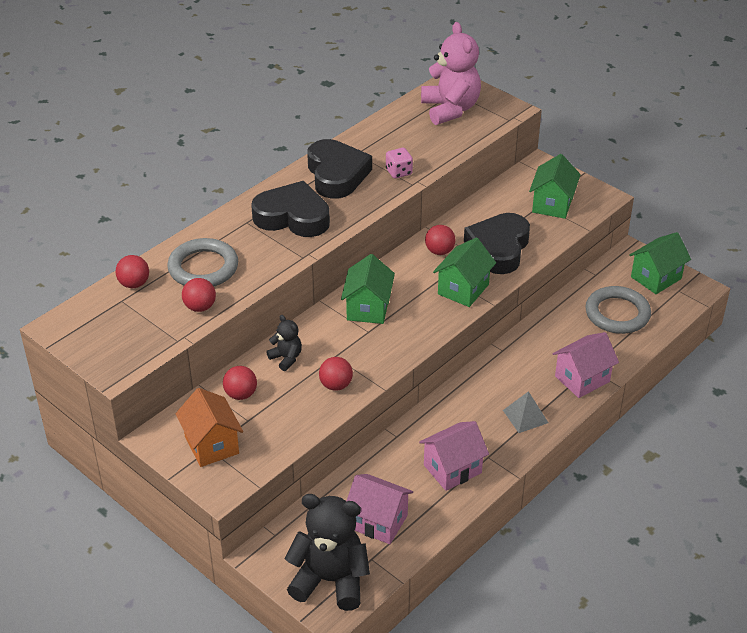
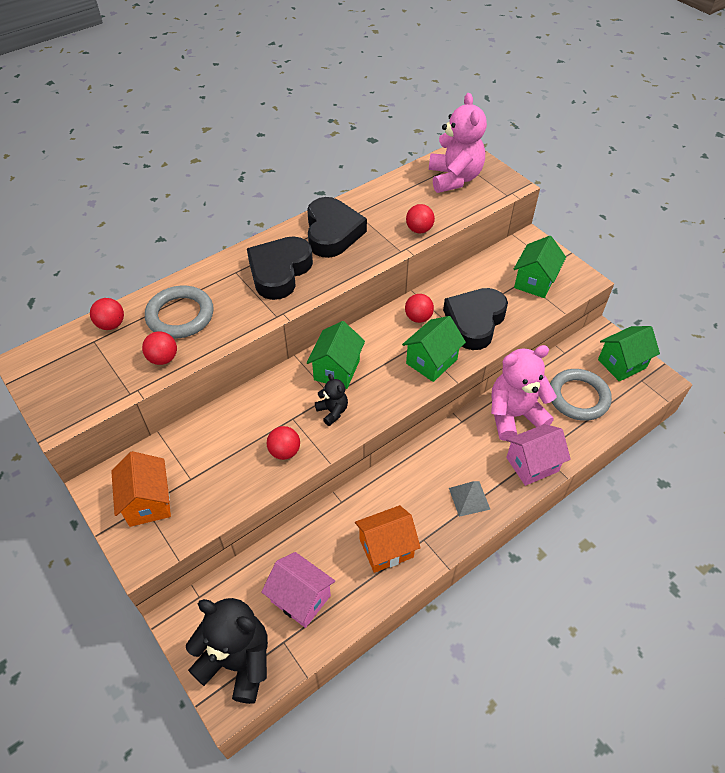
camera: 10 degrees right, 10 degrees up
(241, 394) = (192, 448): red ball -> red ball (419, 230)
(286, 358) = (246, 414): black teddy bear -> black teddy bear (332, 411)
(292, 217) = (279, 272): black heart -> black heart turned 90 degrees counterclockwise
(399, 172) = (391, 237): pink dice -> none
(452, 469) = (386, 548): pink house -> orange house
(555, 338) = (514, 415): none -> pink teddy bear

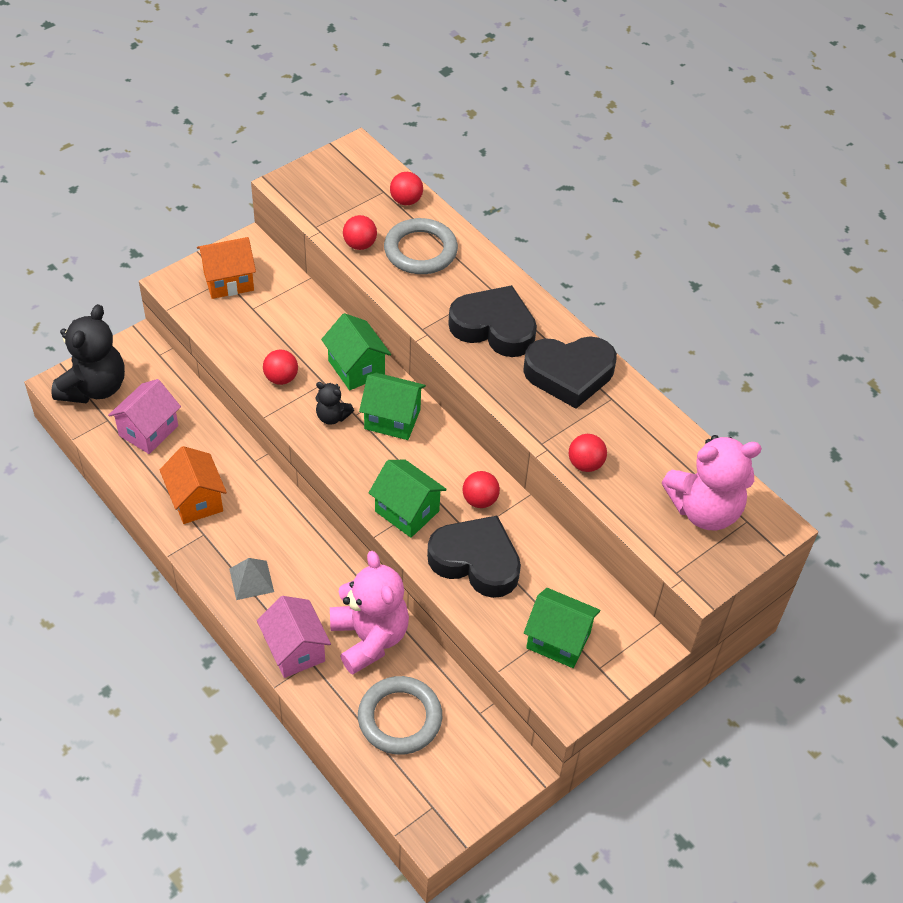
camera: 85 degrees right, 0 degrees up
(332, 411) = (332, 416): black teddy bear -> black teddy bear turned 60 degrees clockwise
(621, 364) = (462, 785): green house -> green house (356, 368)

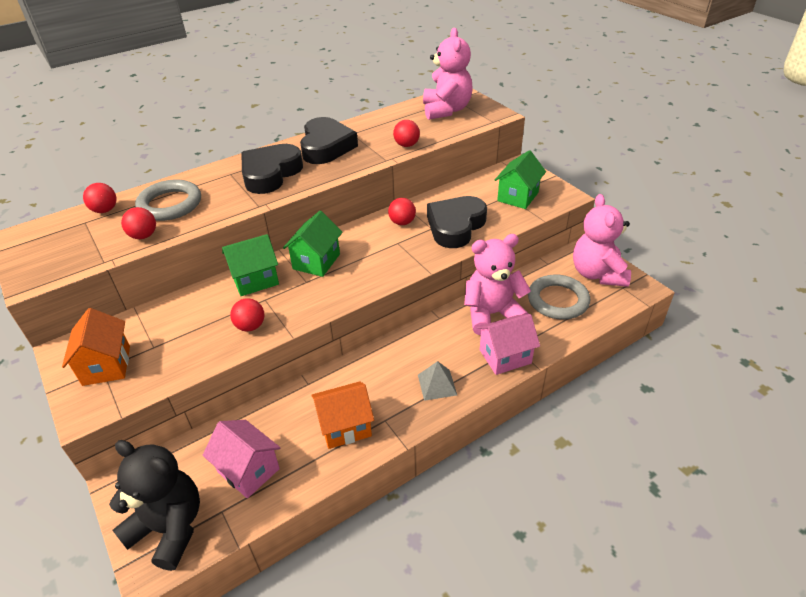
camera: 80 degrees left, 10 degrees down
(332, 416) = (305, 294): black teddy bear -> none
(407, 511) = (408, 256): green house -> none
(460, 777) = (597, 274): none -> pink teddy bear

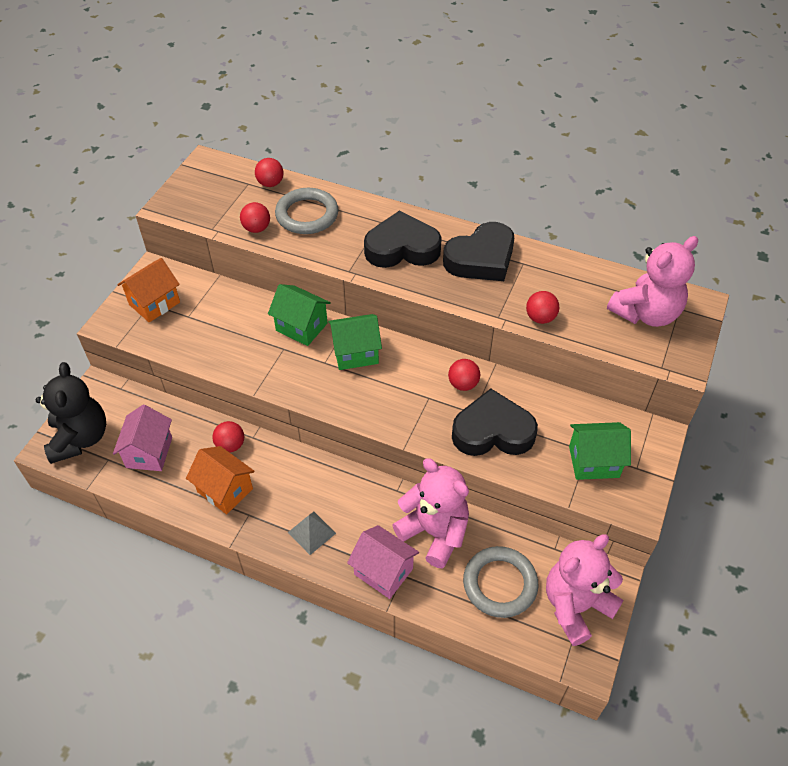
camera: 55 degrees right, 10 degrees up
(250, 326) = (247, 360): red ball -> red ball (230, 445)

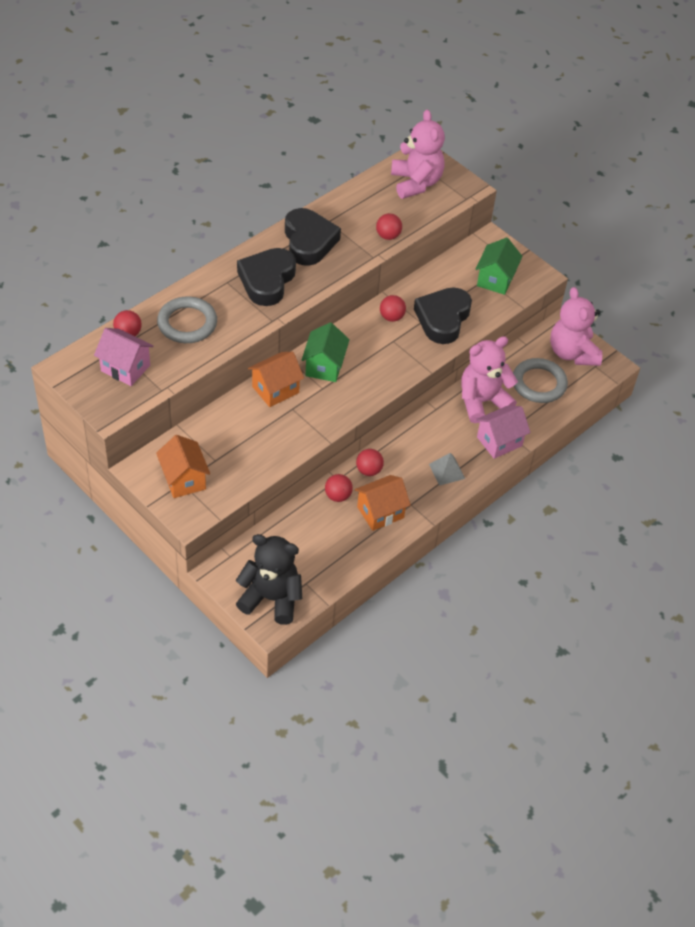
camera: 70 degrees left, 0 degrees up
(149, 452) = (315, 552): pink house -> pink house (125, 368)
(256, 228) = (182, 360): red ball -> red ball (369, 470)
(301, 327) = (275, 389): green house -> orange house

